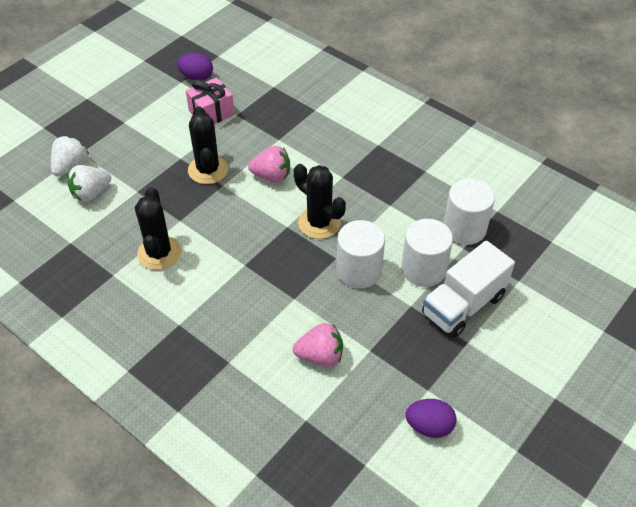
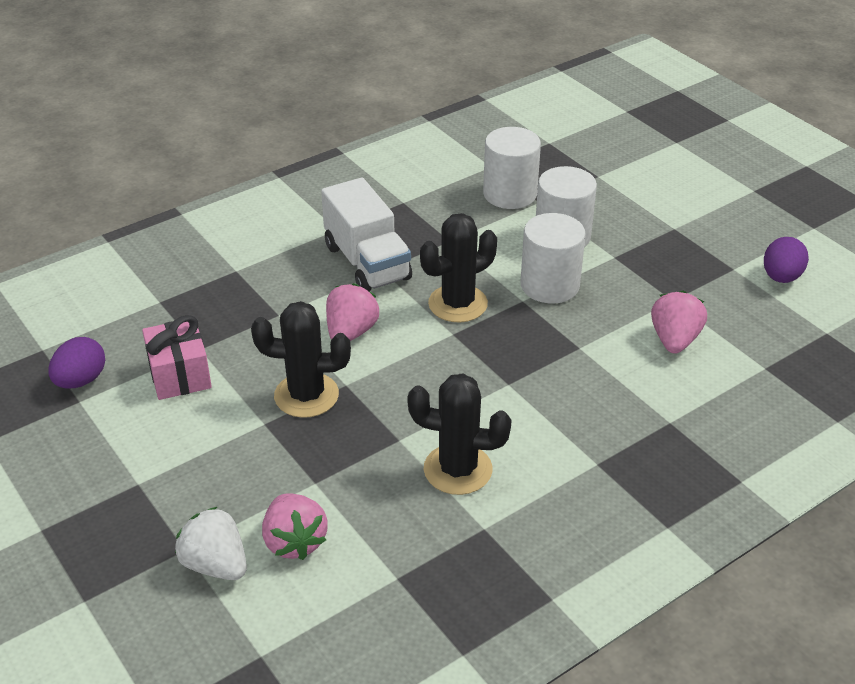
camera: 75 degrees left, 10 degrees down
(91, 193) = (294, 541): white strawberry -> pink strawberry
(463, 305) = (623, 219): white truck -> white truck (367, 262)

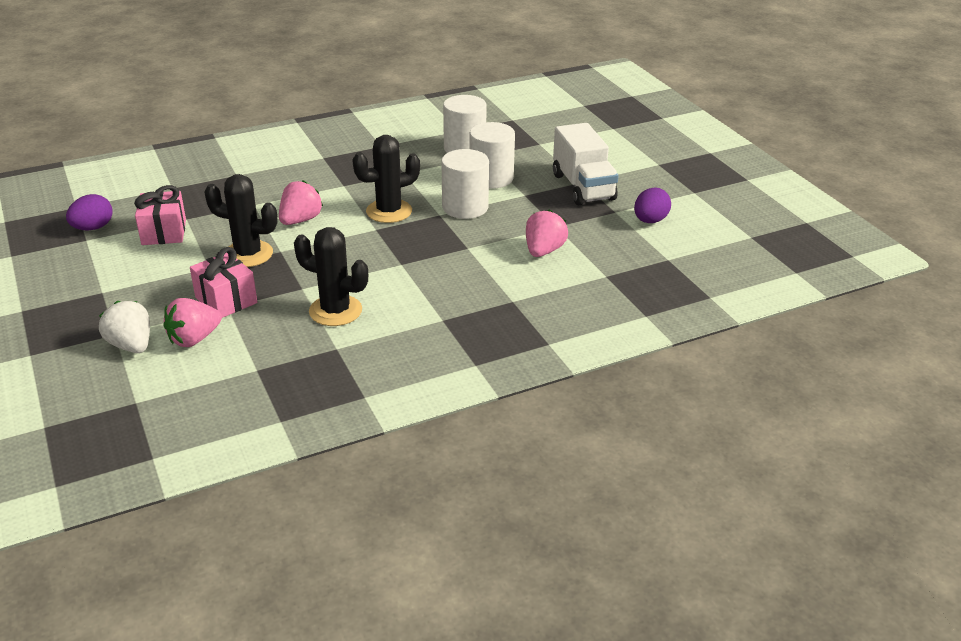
camera: 10 degrees right, 5 degrees down
(294, 541) = (194, 339): pink strawberry -> pink strawberry turned 60 degrees clockwise
(309, 473) = (226, 300): none -> pink gift
(367, 262) = (335, 180): white truck -> white truck (583, 187)

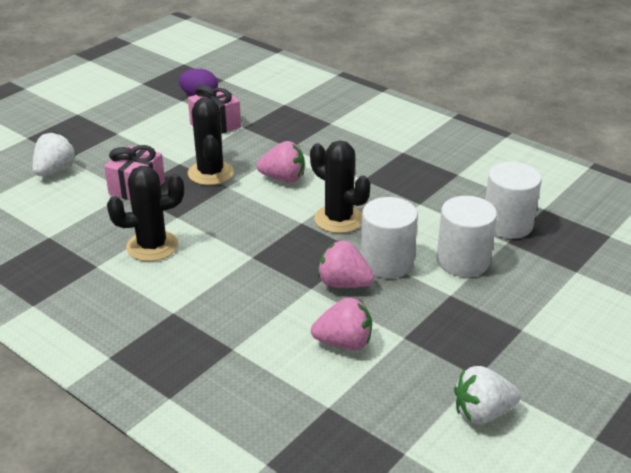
camera: 65 degrees right, 0 degrees up
(194, 339) = (76, 193): pink strawberry -> pink strawberry (343, 284)
(335, 311) = (152, 246): black cactus -> black cactus turned 75 degrees clockwise
(583, 187) = (510, 334): white truck -> none
(650, 221) = (482, 413): purple egg -> white strawberry

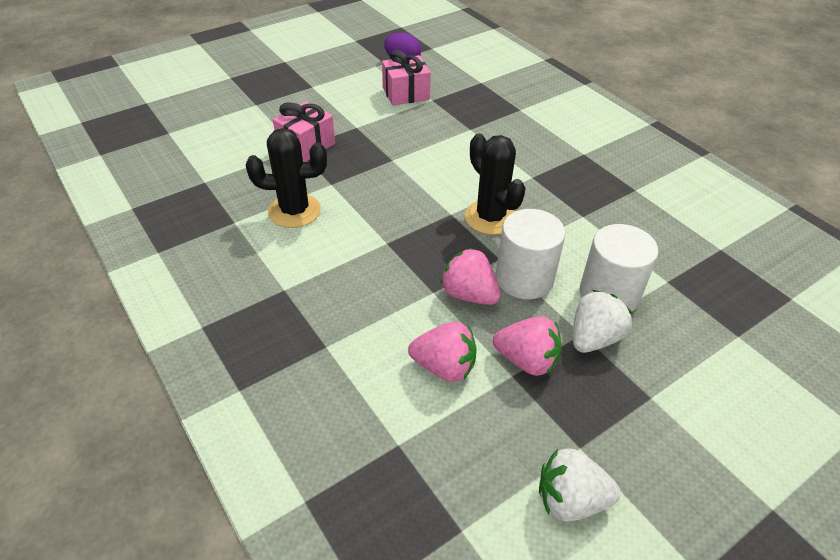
camera: 15 degrees right, 10 degrees up
(55, 171) = (240, 115): white strawberry -> white strawberry (594, 338)
(210, 173) = (381, 143): black cactus -> none
(283, 178) = (450, 161): pink strawberry -> pink strawberry (526, 360)
(507, 224) = (673, 259): white cylinder -> none

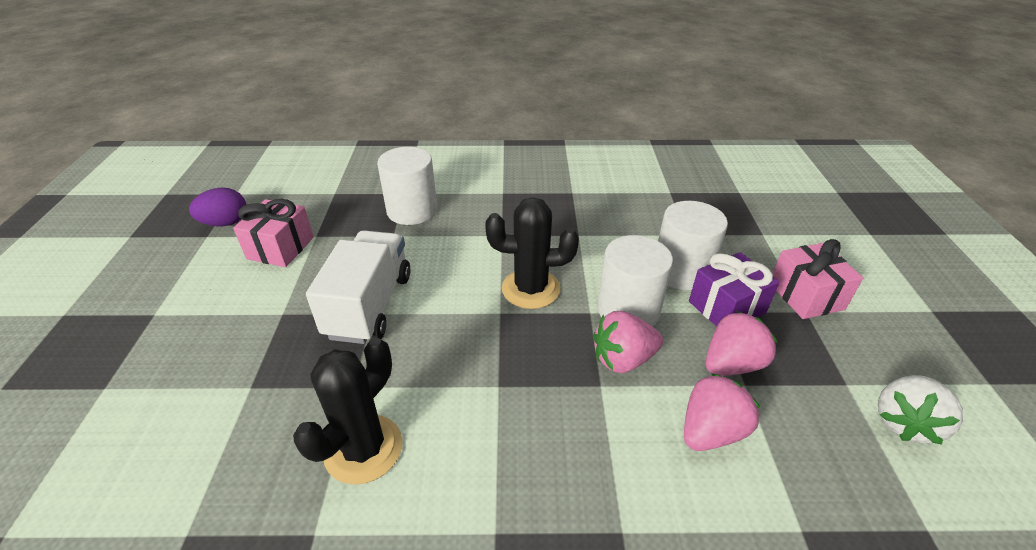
camera: 55 degrees left, 5 degrees down
(306, 146) = (257, 375): pink gift -> pink gift (806, 296)
(397, 155) = (369, 305): none -> white truck
(505, 123) = (412, 210): none -> white cylinder
(594, 338) = (726, 307): white strawberry -> purple gift

